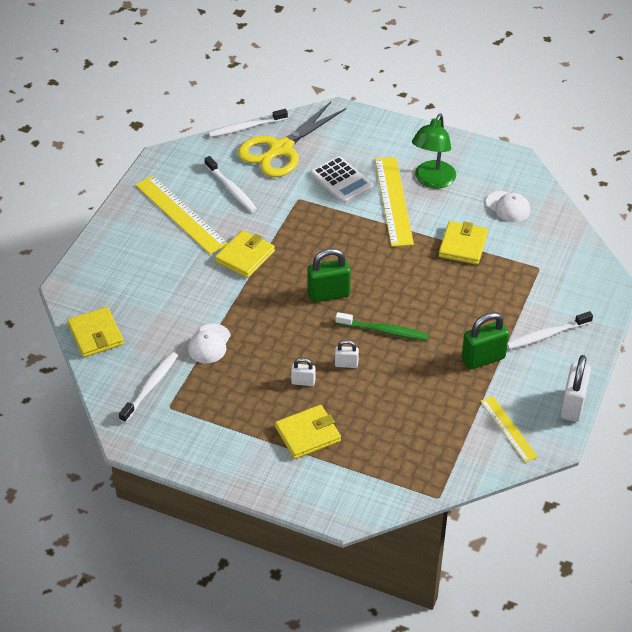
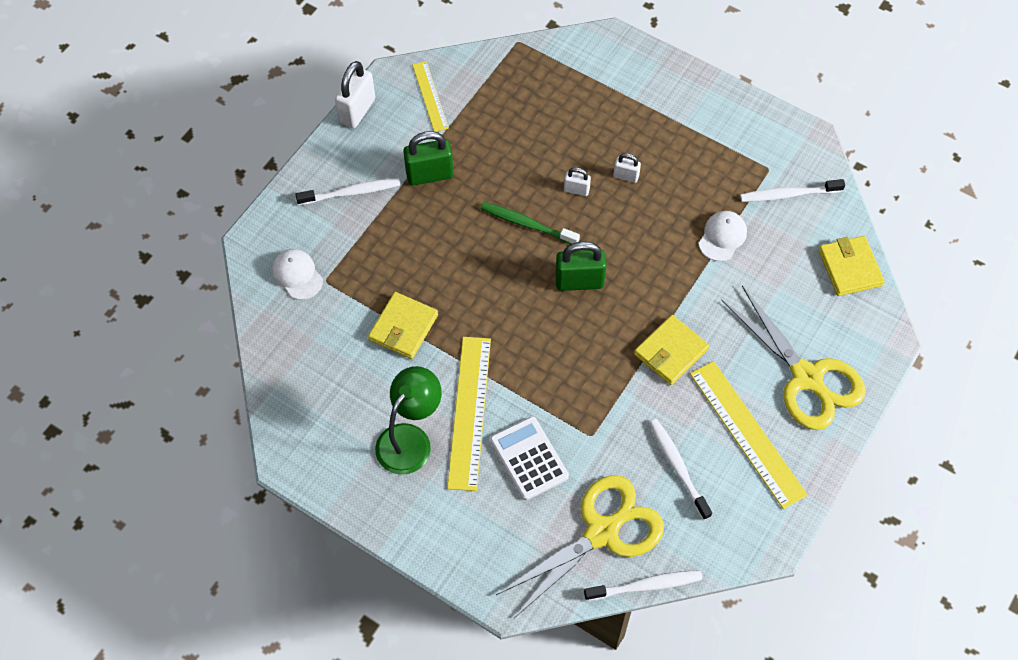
camera: 170 degrees left, 15 degrees up
(134, 254) = (806, 377): none -> yellow scissors
(150, 387) = (788, 194): white toothbrush -> white toothbrush turned 45 degrees clockwise
(308, 434) = (630, 119): yellow wallet -> none
(508, 207) = (327, 379): white cap -> white cap (297, 275)

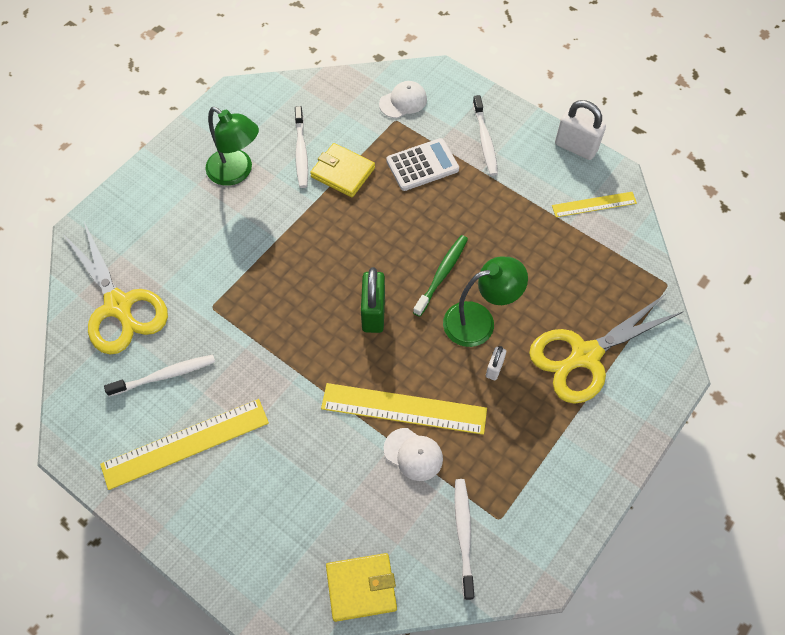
camera: 95 degrees right, 0 degrees up
(429, 175) = (502, 199): green padlock -> none
(470, 412) = (253, 216): yellow ruler -> yellow ruler (404, 409)
(529, 458) = (200, 256): white calculator -> white calculator (422, 165)
(576, 190) = (479, 321): white padlock -> green lamp
(646, 586) = (61, 335): white toothbrush -> white toothbrush (301, 152)
(670, 352) = (285, 385): yellow wallet -> none
(806, 377) = (235, 513): yellow scissors -> yellow scissors (585, 355)

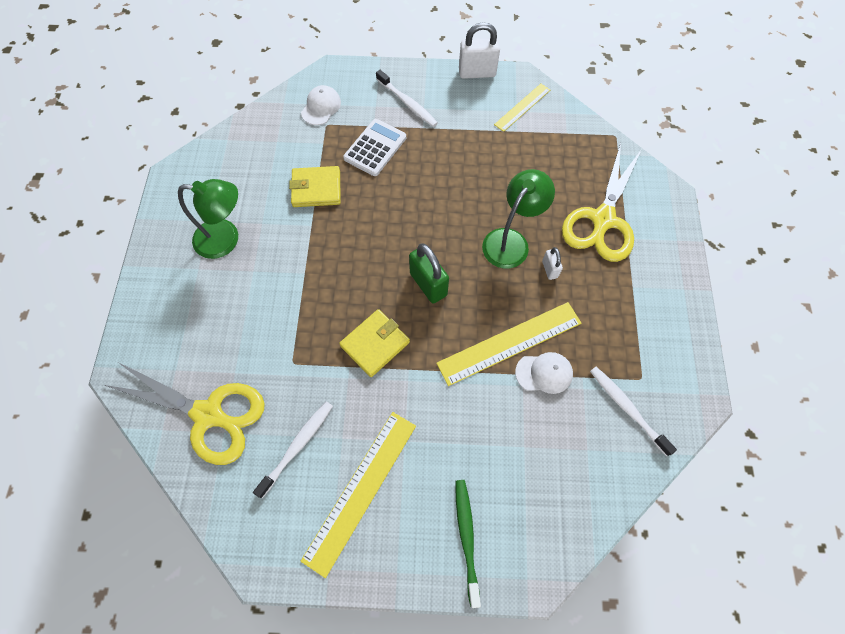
camera: 35 degrees left, 5 degrees up
(301, 152) = (269, 192): white toothbrush -> none
(361, 587) = (588, 503): yellow wallet -> yellow wallet (375, 344)
(442, 274) = (456, 222): green toothbrush -> green toothbrush (466, 537)

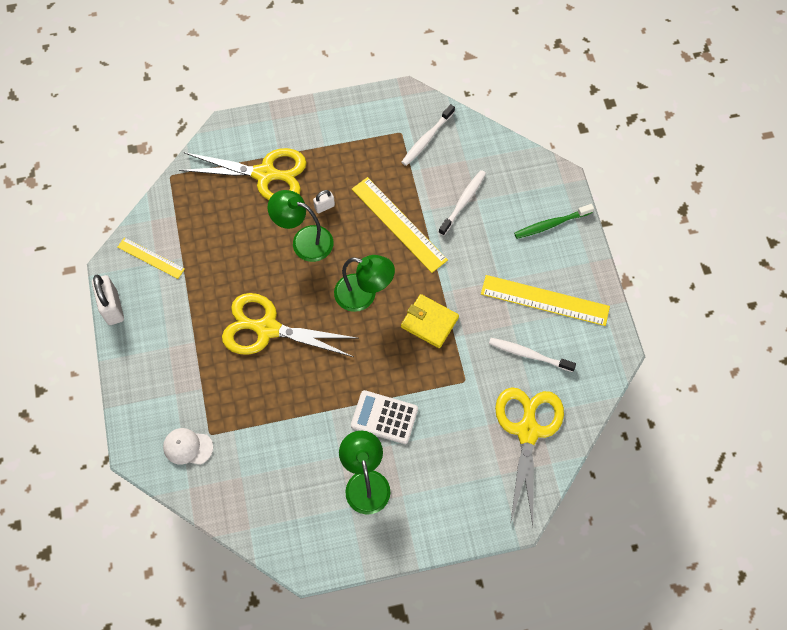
camera: 105 degrees left, 0 degrees up
(316, 189) = (289, 418): yellow wallet -> none
(375, 148) = (229, 379): white calculator -> white calculator (384, 417)
(407, 103) = (166, 363): white toothbrush -> white toothbrush (463, 202)
(417, 188) = (267, 329): none -> yellow scissors
(428, 284) = (364, 295): green padlock -> green lamp
(544, 373) = (416, 196): white cap -> none

